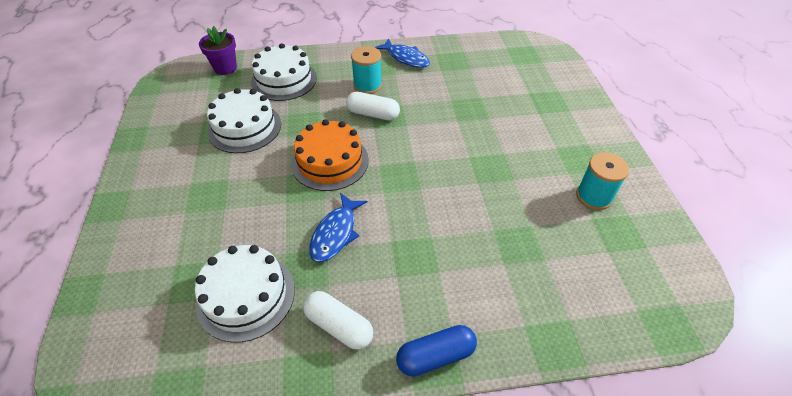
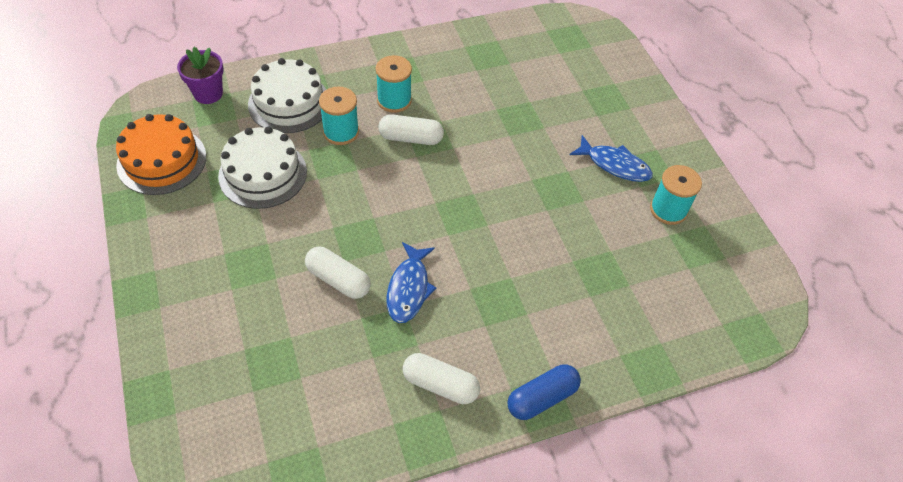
camera: 15 degrees left, 5 degrees up
(246, 296) = (334, 370): white cake -> none
(276, 217) = (338, 280): none -> white capsule
(317, 104) = (341, 132): none -> turquoise spool
(330, 161) = (378, 205): orange cake -> orange cake (162, 160)
(406, 58) = (430, 56): blue fish -> blue fish (614, 165)

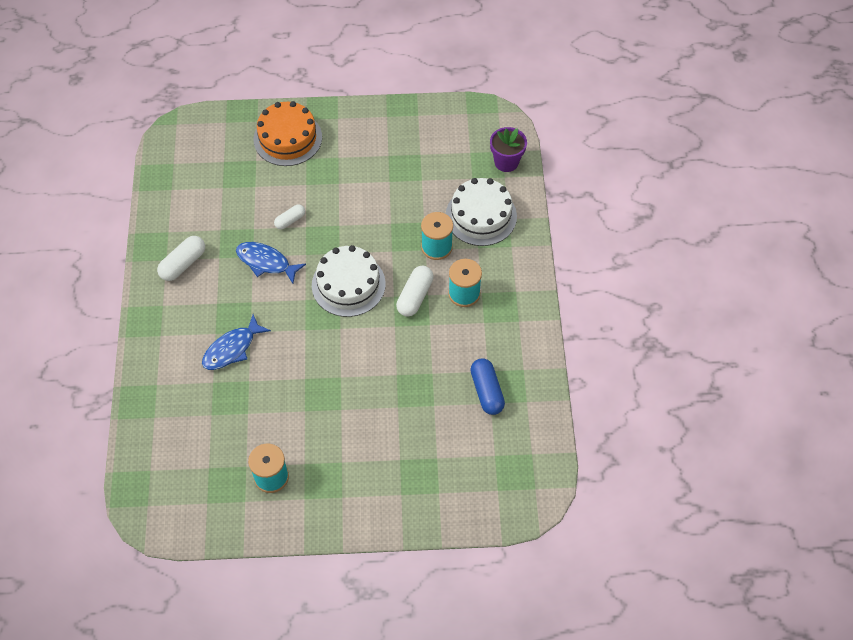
camera: 110 degrees right, 5 degrees up
(162, 160) = (439, 128): orange cake -> orange cake (287, 138)
(263, 174) = (406, 188): white cake -> white cake (348, 284)
(338, 280) = (290, 220): white capsule -> white capsule, size x0.63
(542, 398) = (147, 322): blue capsule -> blue capsule (486, 391)
(614, 165) = (335, 451): blue fish -> blue fish (232, 349)

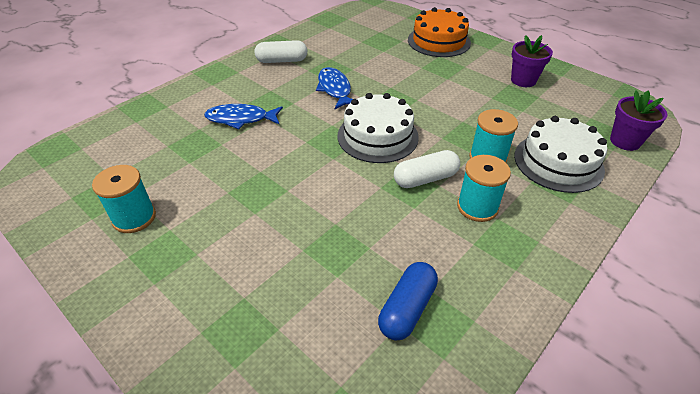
camera: 45 degrees right, 15 degrees down
(290, 220) = (383, 78): white capsule -> none
(395, 143) = (523, 80): none -> purple flower pot

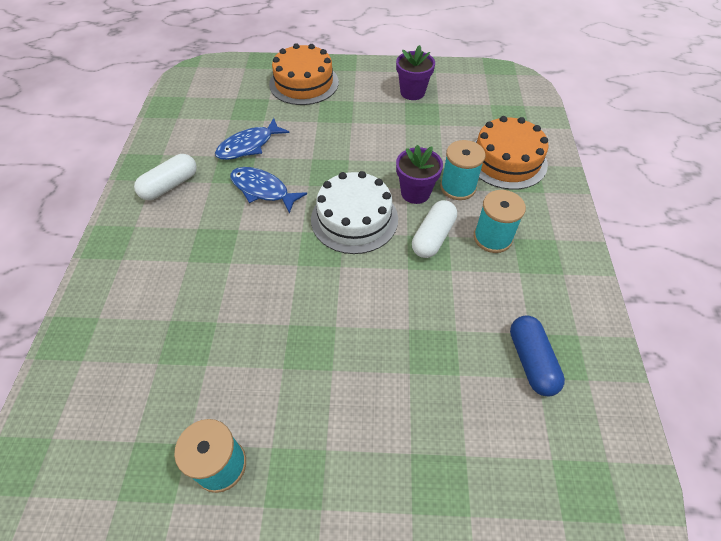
camera: 40 degrees left, 10 degrees up
(241, 119) = (204, 281): blue fish -> blue fish (249, 146)
(558, 162) = (506, 160): white cake -> orange cake
(625, 141) = (529, 114): purple flower pot -> purple flower pot (415, 193)

